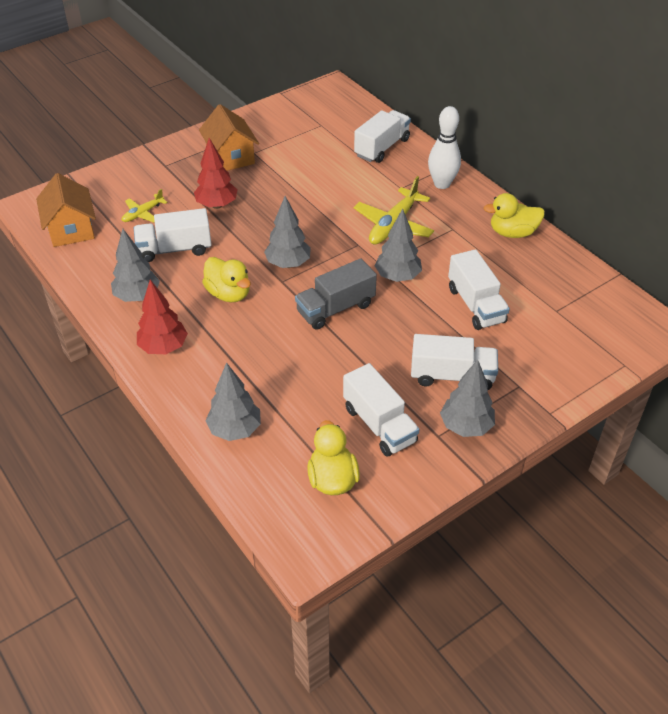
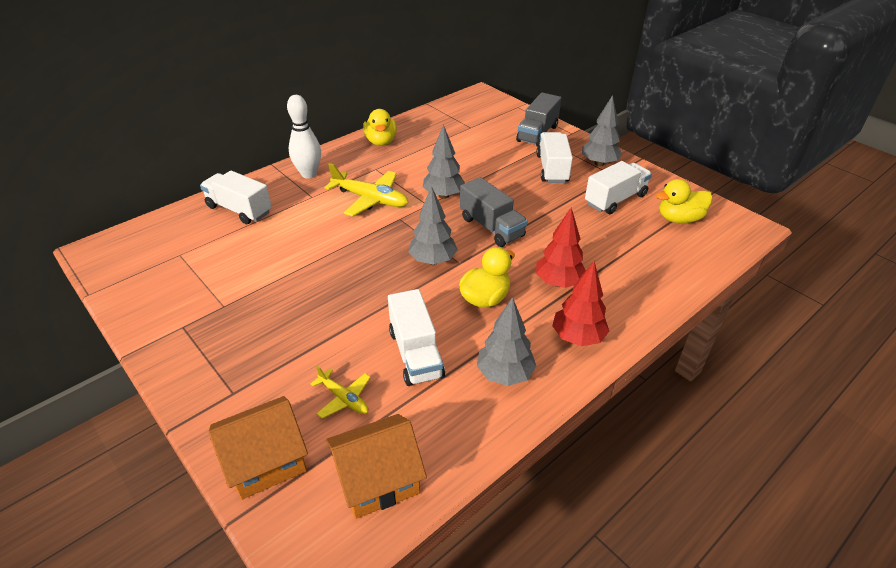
camera: 95 degrees left, 5 degrees down
(217, 205) = (330, 327): red tree -> red tree (558, 283)
(230, 157) = (228, 326): orange house -> orange house (266, 461)
(235, 430) = (658, 274): grey tree -> none
(476, 305) = (472, 158): white truck -> none
(544, 375) = (537, 134): none -> grey truck

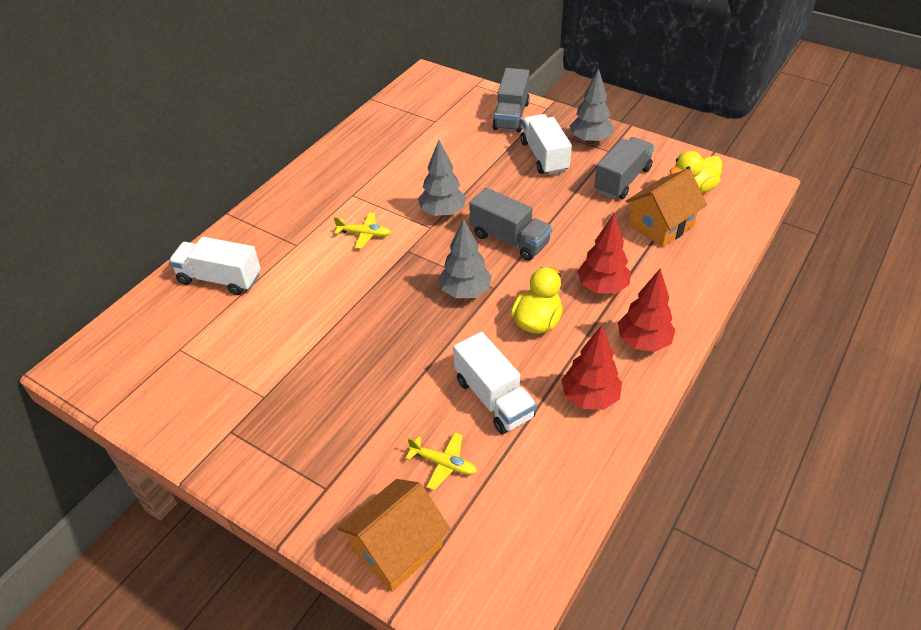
camera: 15 degrees left, 5 degrees up
(309, 174) = (278, 217): white bowling pin -> none
(370, 199) = (364, 234): yellow plane -> yellow plane, size x0.56
(378, 480) = (515, 534): orange house -> orange house (661, 225)
(381, 141) = (342, 159): yellow duck -> none
(504, 374) = (589, 397): grey tree -> red tree
(615, 199) = (622, 180): white truck -> grey truck

